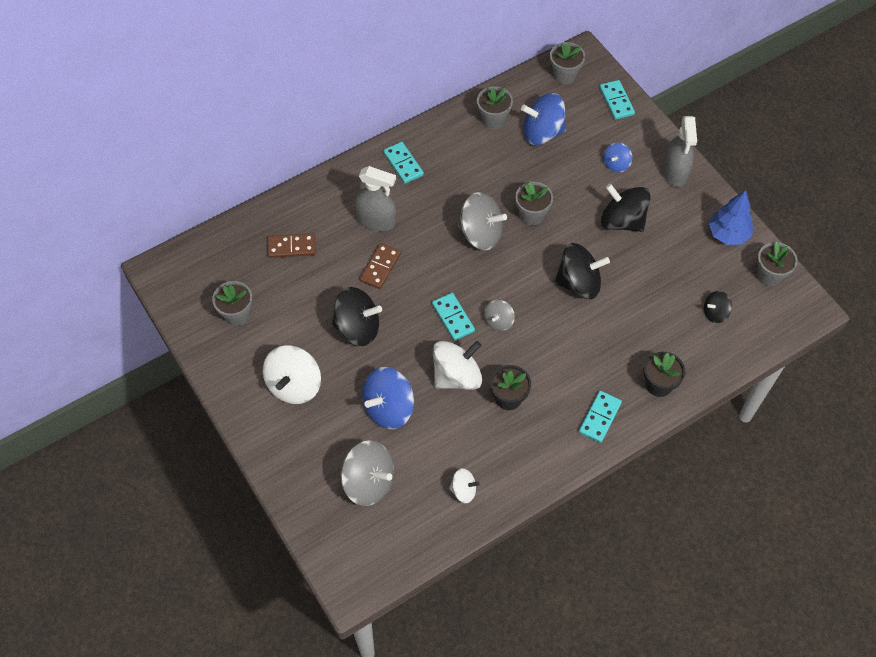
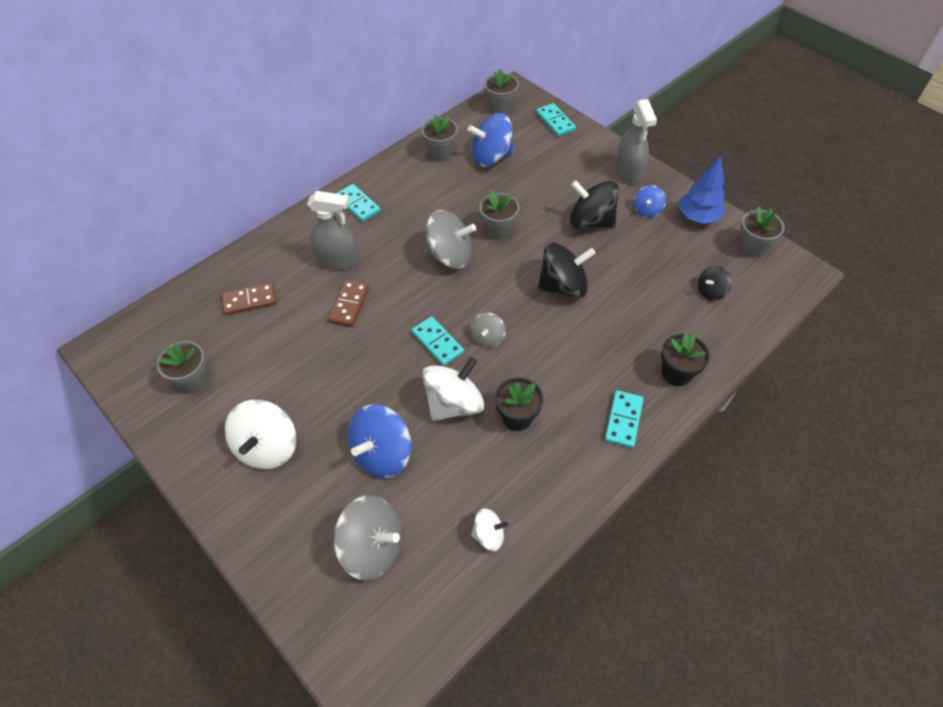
camera: 10 degrees left, 5 degrees down
(357, 328) = (333, 371): black spinning top -> none
(616, 164) = (570, 173): blue spinning top -> blue spinning top (647, 210)

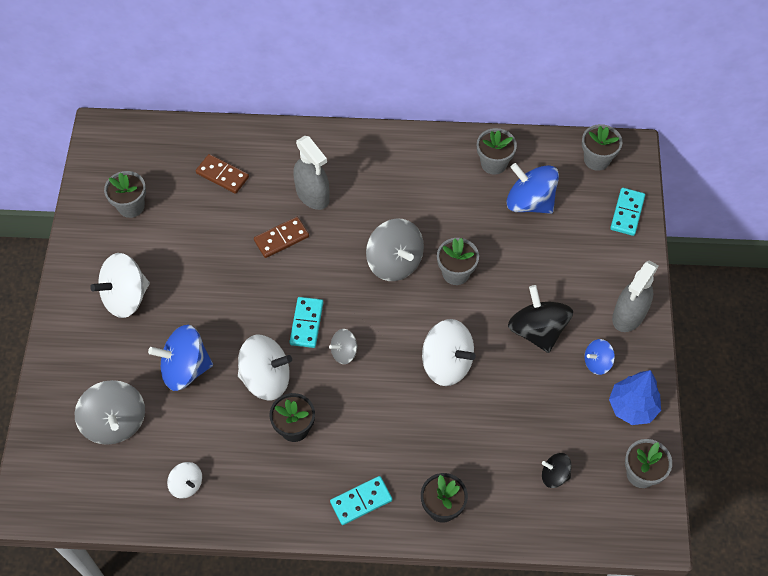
camera: 45 degrees right, 5 degrees up
(358, 204) = (378, 157): turquoise domino -> none
(563, 286) = (446, 363): black spinning top -> white spinning top

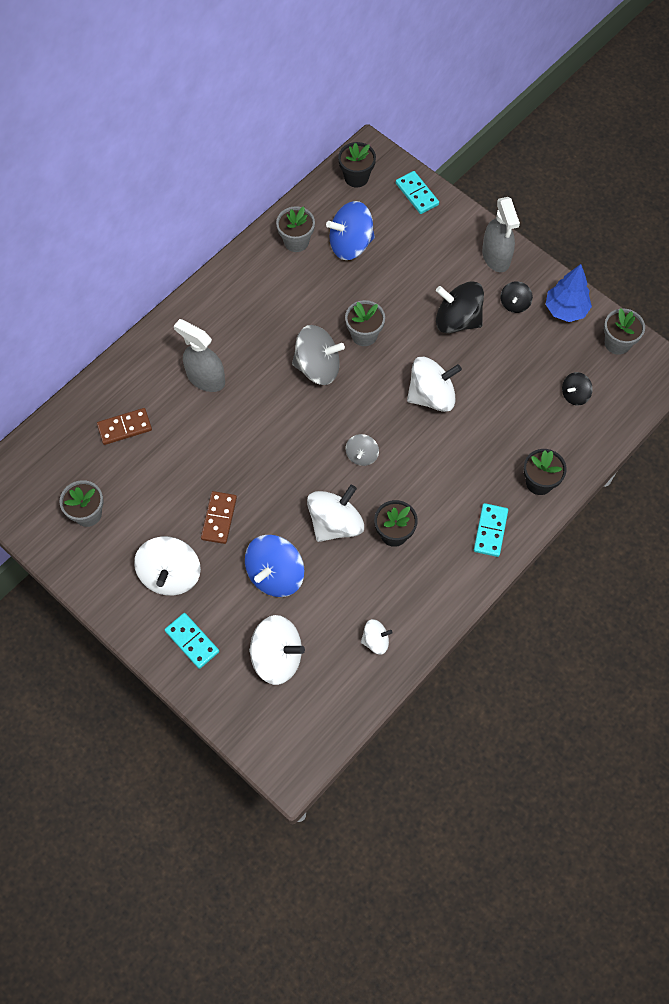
camera: 50 degrees left, 5 degrees up
(115, 422) = (277, 657): grey spinning top -> white spinning top
(281, 238) = (224, 427): brown domino -> brown domino (219, 518)
(306, 323) = (314, 463): turquoise domino -> turquoise domino (192, 641)
(312, 195) = (205, 378): grey spray bottle -> grey spray bottle turned 150 degrees counterclockwise
(596, 159) = (356, 177): grey flower pot -> black flower pot
(597, 362) = (514, 304): blue spinning top -> black spinning top

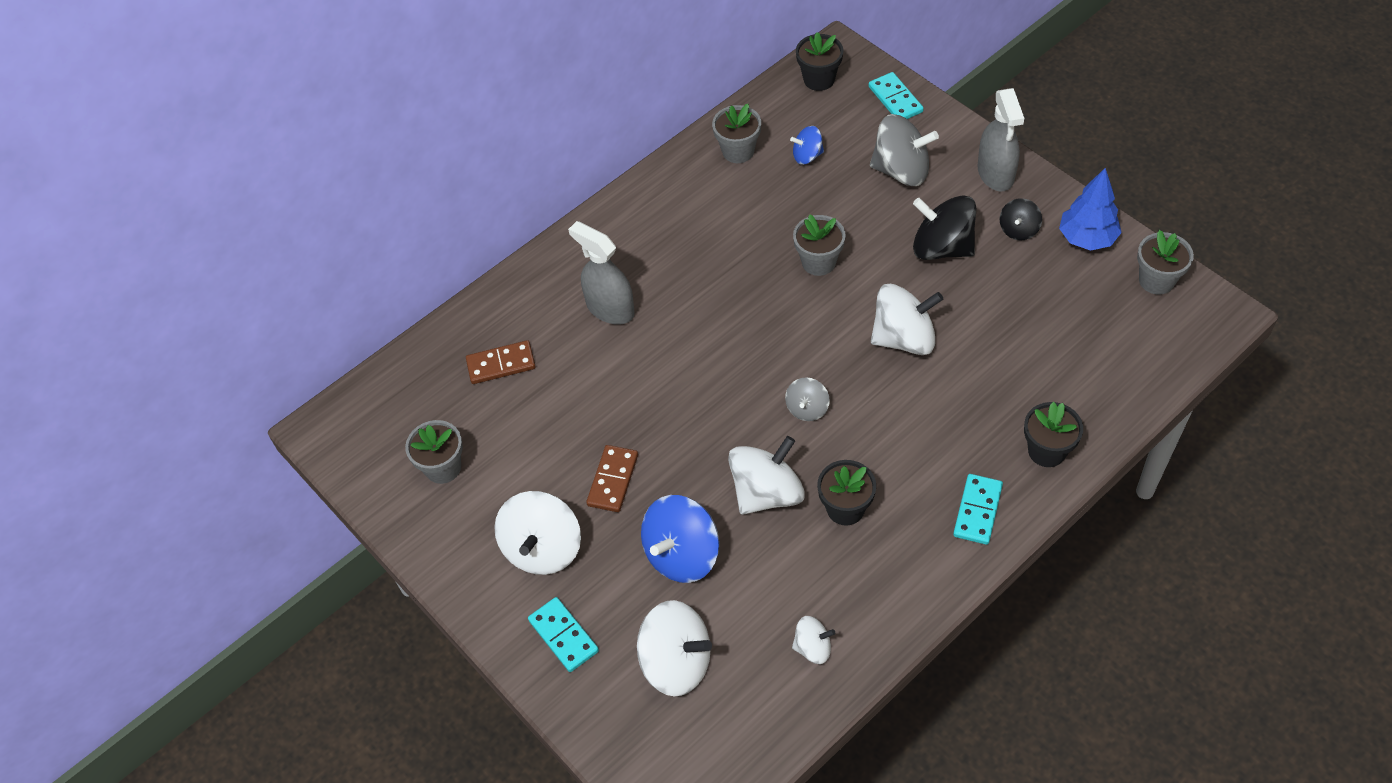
camera: 10 degrees right, 10 degrees down
(317, 367) = (755, 299): grey spinning top -> grey spinning top (901, 170)
(350, 244) = (807, 156): blue spinning top -> blue spinning top, size x0.54
(574, 395) = (1097, 342): black spinning top -> none

